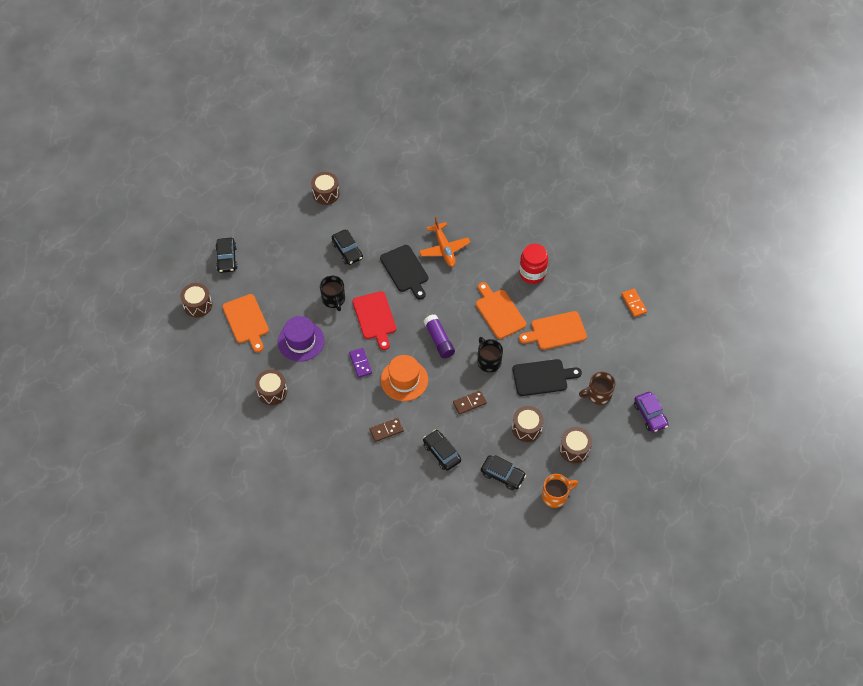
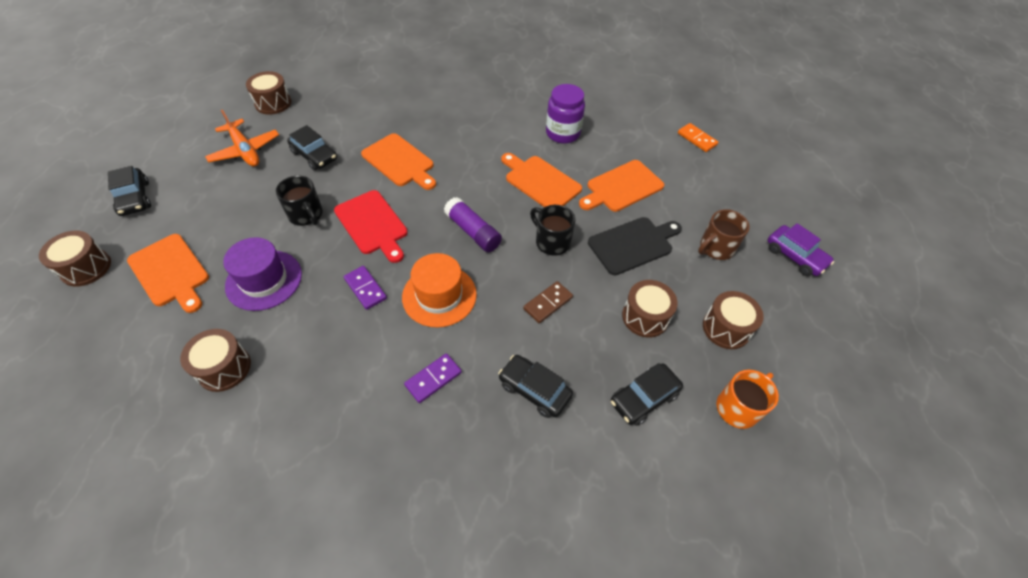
camera: 20 degrees left, 5 degrees down
(386, 430) = (433, 379): brown domino -> purple domino
(405, 270) = (400, 162): black cutting board -> orange cutting board
(444, 249) = (443, 130): orange plane -> orange plane (245, 150)
(502, 475) = (643, 398): black car -> black car turned 135 degrees clockwise
(532, 273) = (562, 133): red jar -> purple jar

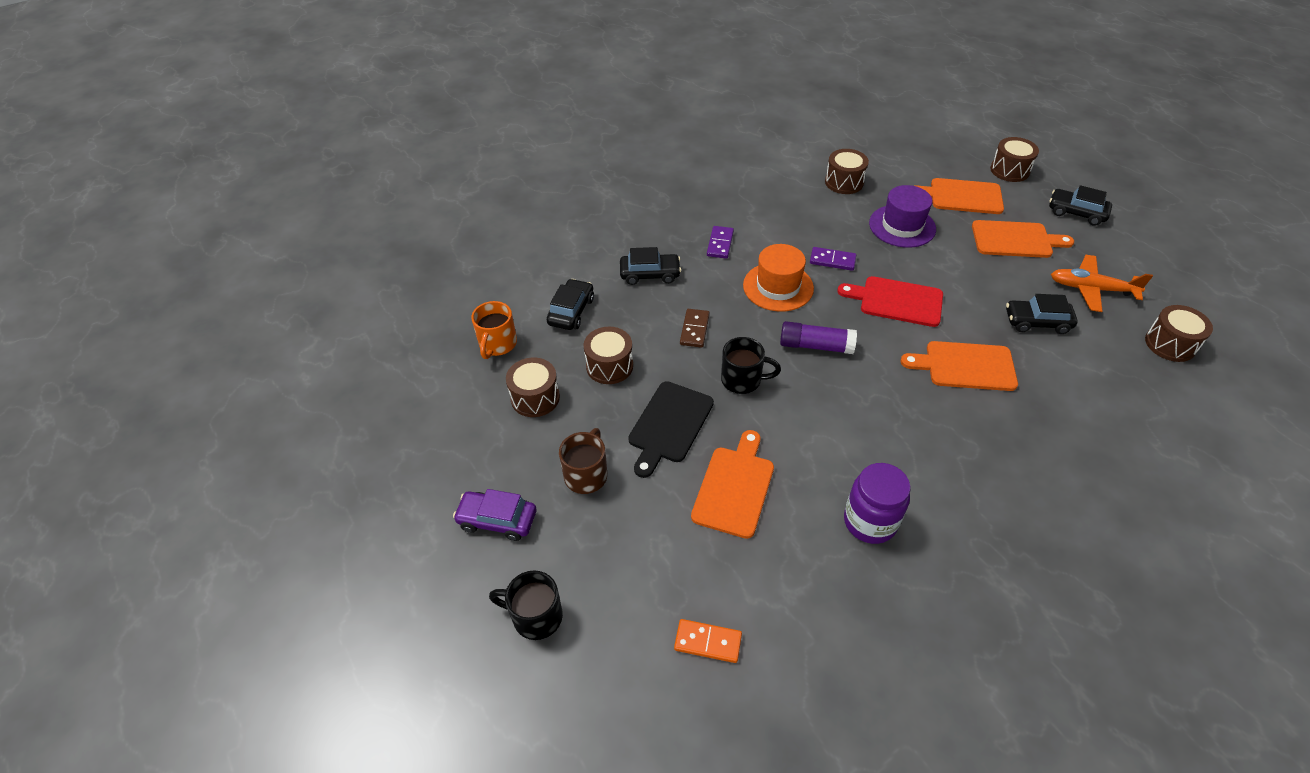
camera: 145 degrees right, 5 degrees down
(306, 215) = (952, 276): black mug -> black mug (535, 616)
(540, 182) = (819, 435): orange cutting board -> orange cutting board (1015, 240)

